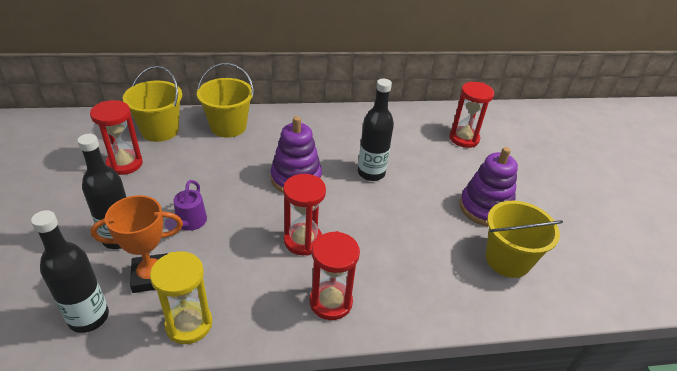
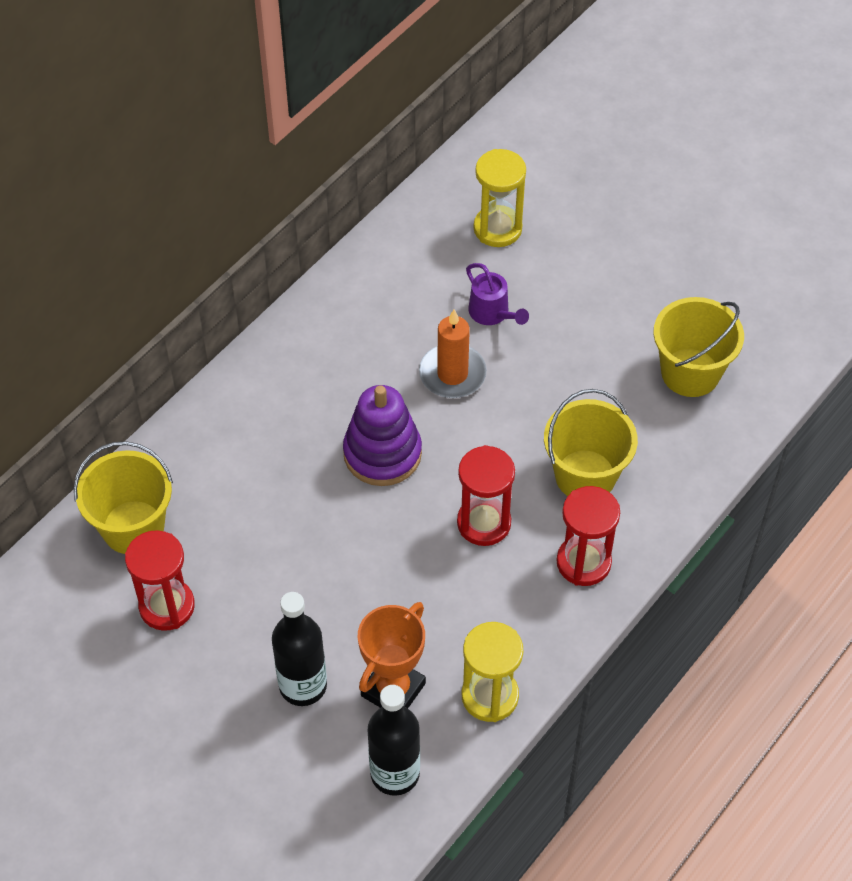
camera: 40 degrees left, 15 degrees up
(189, 223) = (347, 607): purple watering can -> purple watering can (493, 314)
(228, 126) = (207, 448): yellow bucket -> yellow bucket (585, 476)
(371, 173) = (452, 374): black bottle -> orange candle
(464, 138) = (497, 228): red hourglass -> yellow hourglass
(485, 208) = (613, 321): purple stacking toy -> none

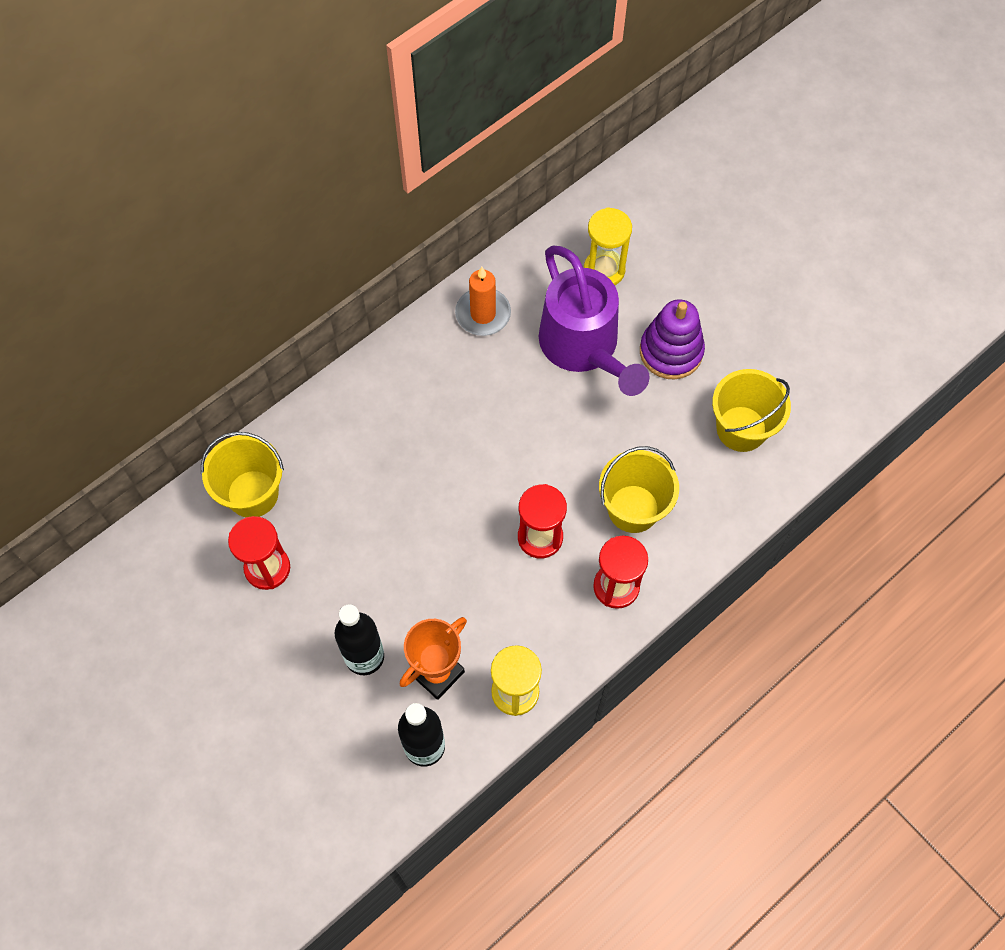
camera: 10 degrees right, 10 degrees up
(382, 453) = (468, 461): purple stacking toy -> purple stacking toy (671, 351)
(452, 374) = (540, 398): orange candle -> orange candle (483, 314)
(493, 314) = (584, 348): purple watering can -> purple watering can, size x2.31

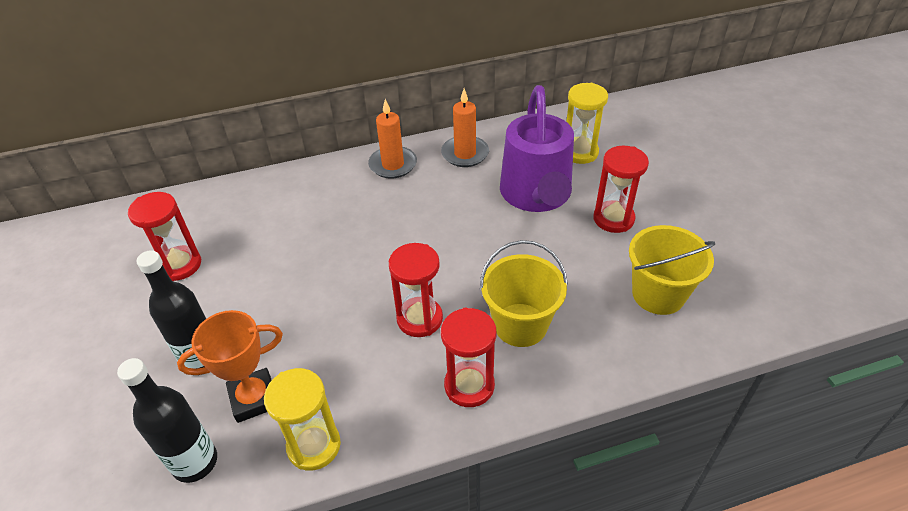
camera: 25 degrees right, 20 degrees down
(252, 494) = (210, 213): yellow bucket -> none
(412, 357) = (393, 164): none -> orange candle
(671, 351) = (613, 219): purple stacking toy -> red hourglass

